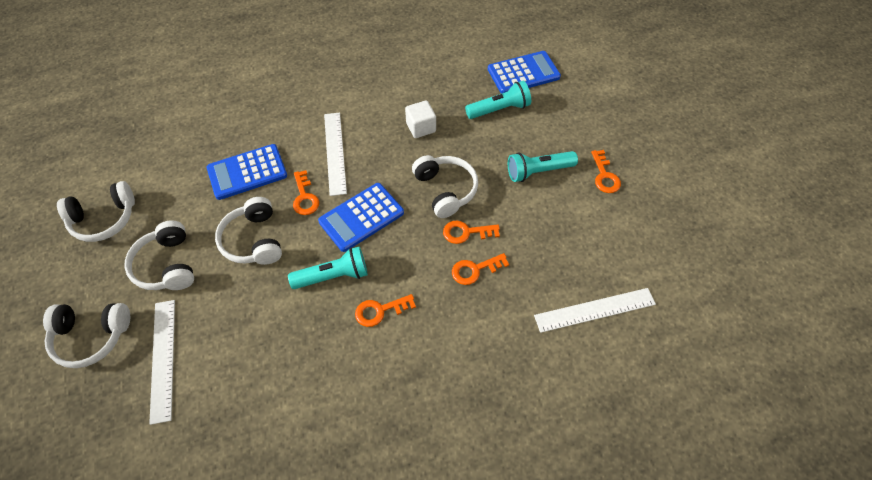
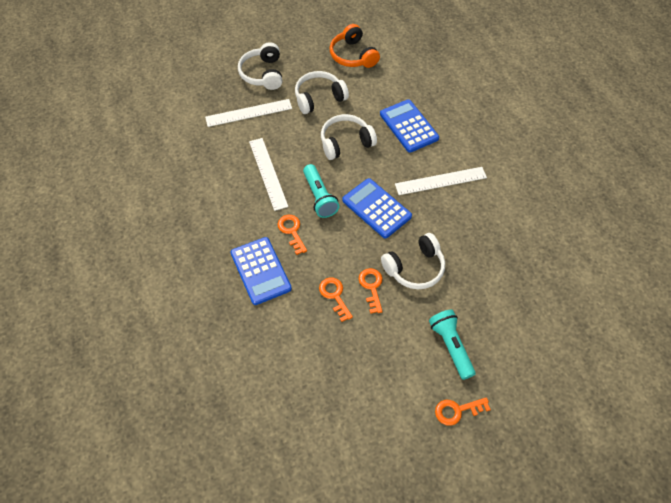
camera: 85 degrees right, 0 degrees up
(104, 219) = (353, 55): white headphones -> orange headphones
(305, 197) = (390, 167): orange key -> none
(421, 127) = (484, 242): white cube -> none
(499, 109) = (524, 309): turquoise flashlight -> none
(523, 73) = (583, 331): blue calculator -> blue calculator (260, 271)
(595, 310) = (303, 394): white ruler -> white ruler (268, 173)

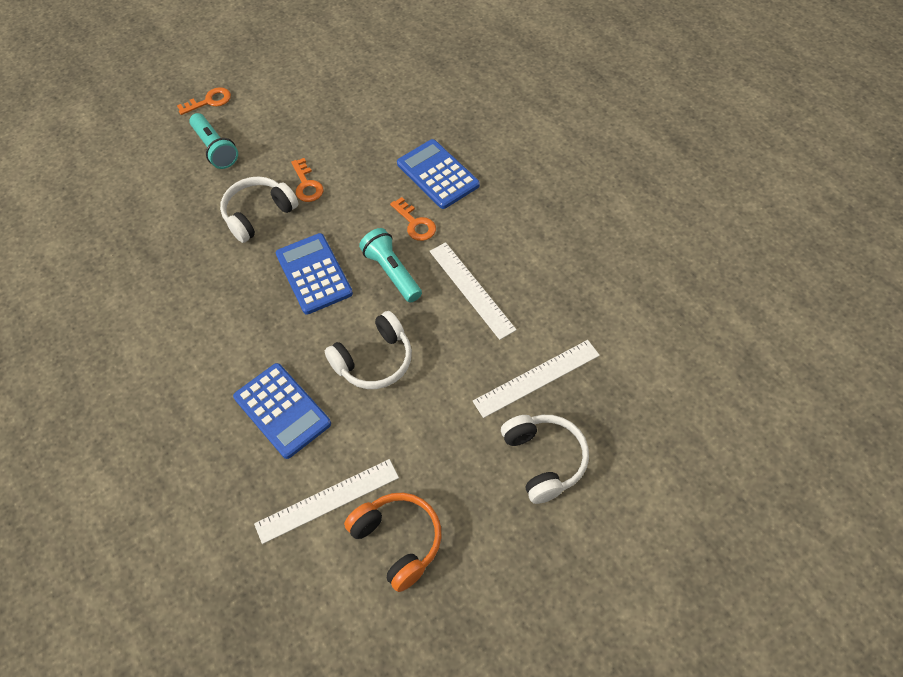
camera: 170 degrees right, 0 degrees up
(319, 98) = (435, 432): white headphones -> none
(334, 295) = (347, 168): orange key -> none
(376, 208) = (314, 274): blue calculator -> blue calculator turned 150 degrees counterclockwise
(440, 181) = (230, 331): white ruler -> white ruler (327, 500)

